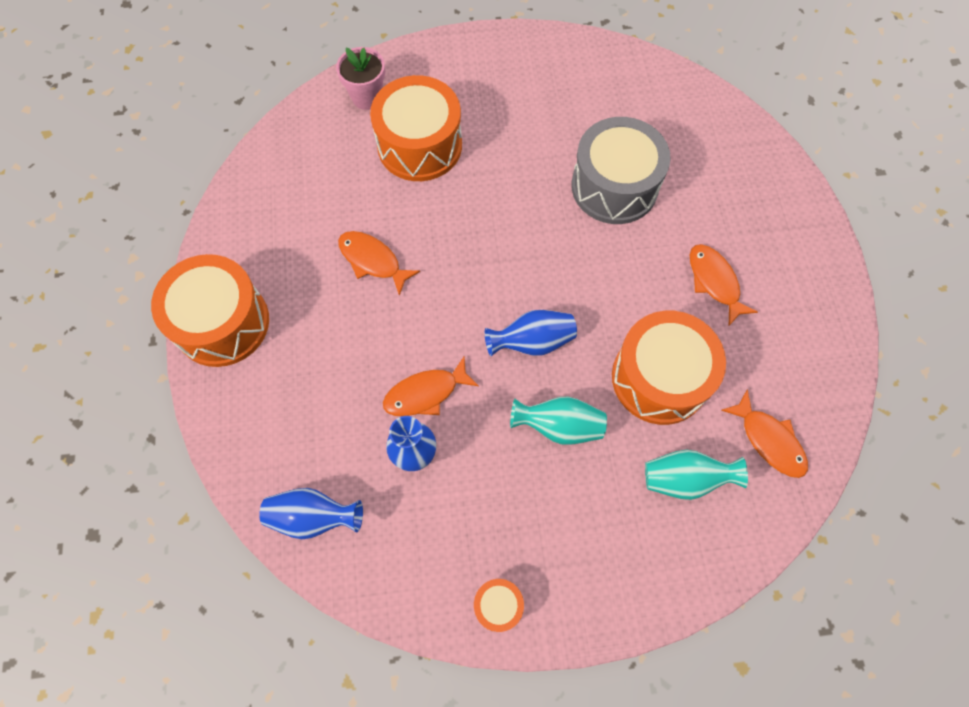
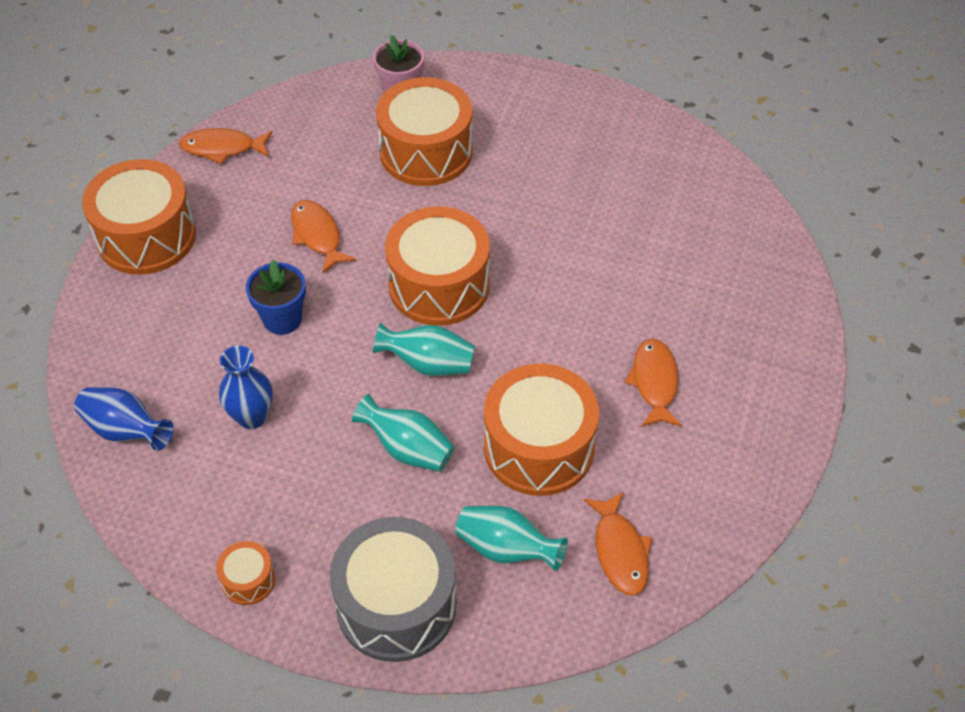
camera: 25 degrees right, 15 degrees down
(388, 352) = (282, 319): none -> blue flower pot
(426, 393) = (296, 368): orange fish -> orange fish (222, 148)
(500, 266) = (439, 285): none -> orange drum
(532, 342) = (428, 364): blue vase -> turquoise vase
(614, 186) = (602, 256): grey drum -> grey drum (396, 605)

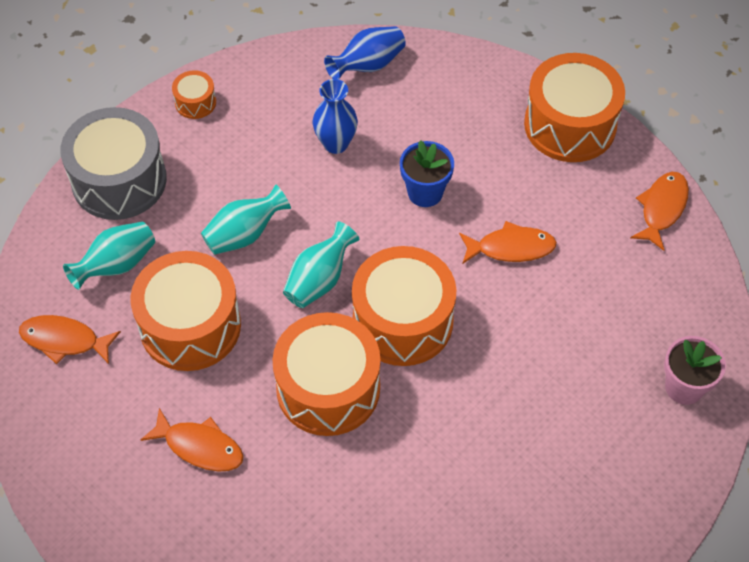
camera: 115 degrees right, 5 degrees up
(426, 152) = (583, 377): orange drum -> orange drum (328, 388)

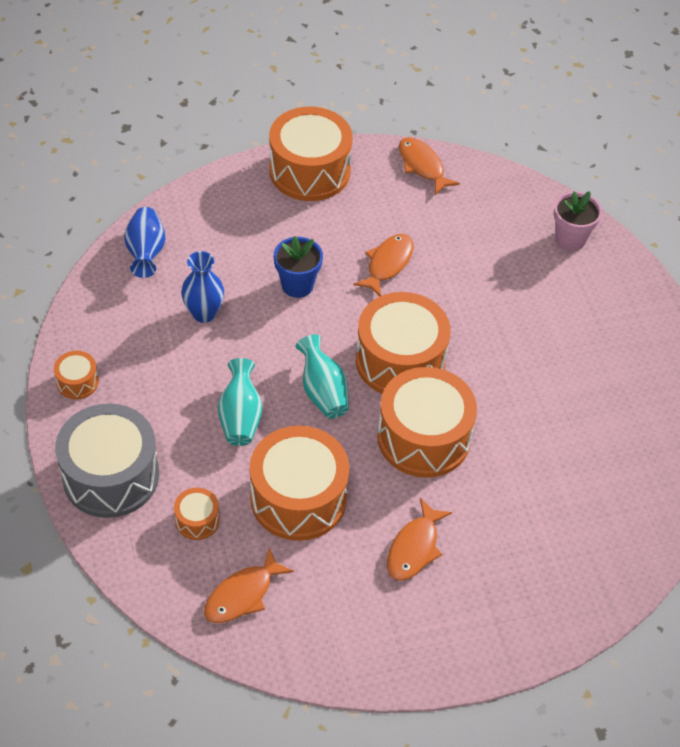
camera: 60 degrees left, 5 degrees down
(116, 265) = (197, 520): turquoise vase -> orange drum
(199, 446) = (414, 547): orange fish -> orange fish turned 150 degrees clockwise

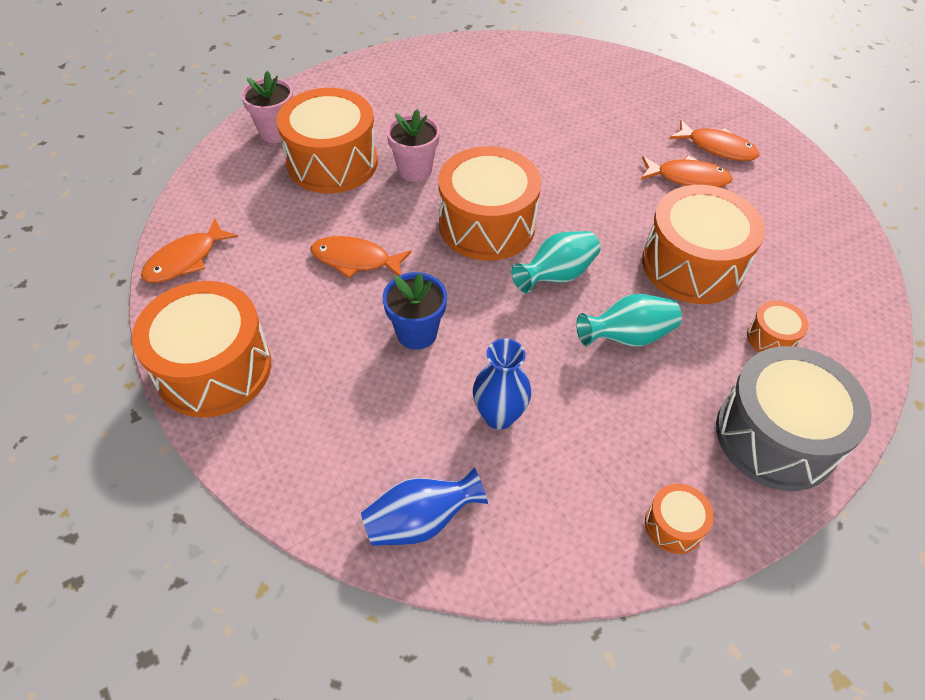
camera: 105 degrees left, 0 degrees up
(243, 594) = (819, 280): orange fish -> orange fish (717, 148)
(423, 437) = (570, 192): orange drum -> orange drum (332, 162)
(489, 327) = (415, 170): none -> pink flower pot

